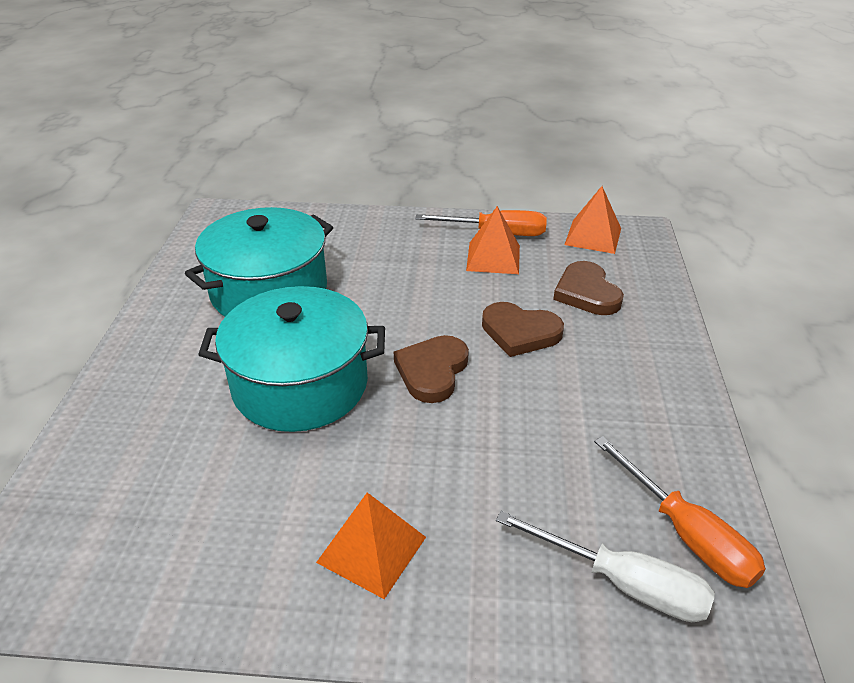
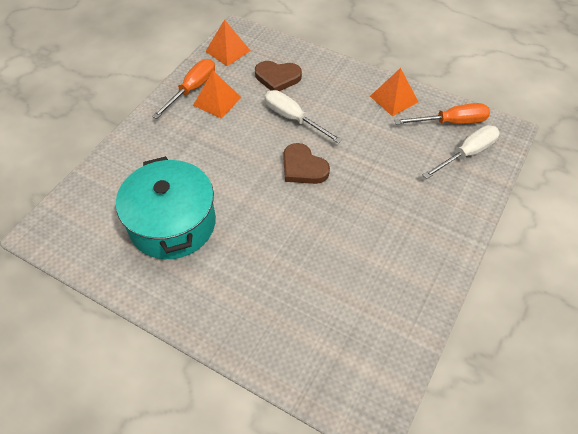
camera: 65 degrees left, 15 degrees up
(300, 384) = (279, 231): turquoise pot -> none
(371, 549) = (415, 235): orange pyramid -> orange pyramid (394, 99)
(520, 332) = (293, 118): brown heart -> white screwdriver

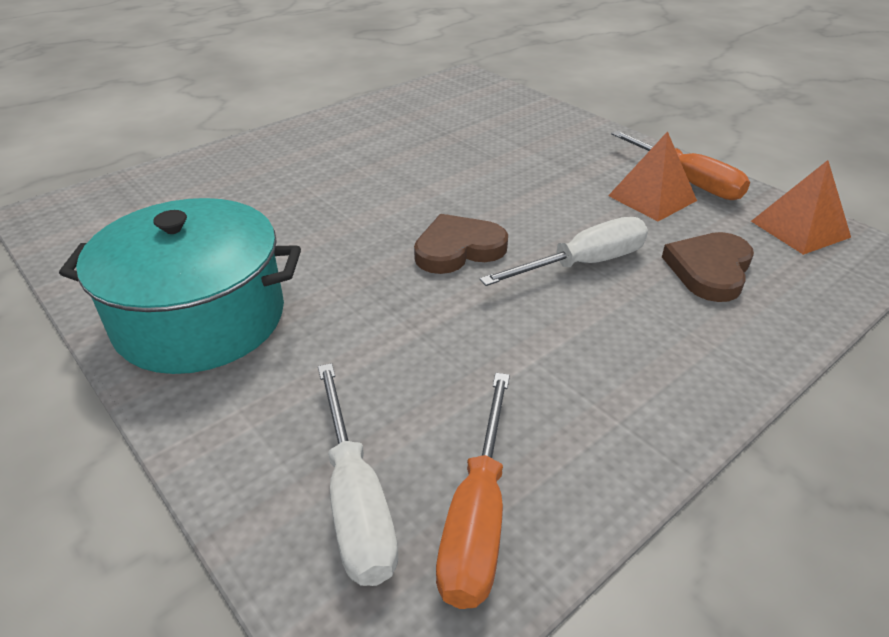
camera: 110 degrees right, 15 degrees down
(172, 223) = (424, 138): turquoise pot -> turquoise pot (200, 318)
(394, 99) = (603, 428): orange pyramid -> none

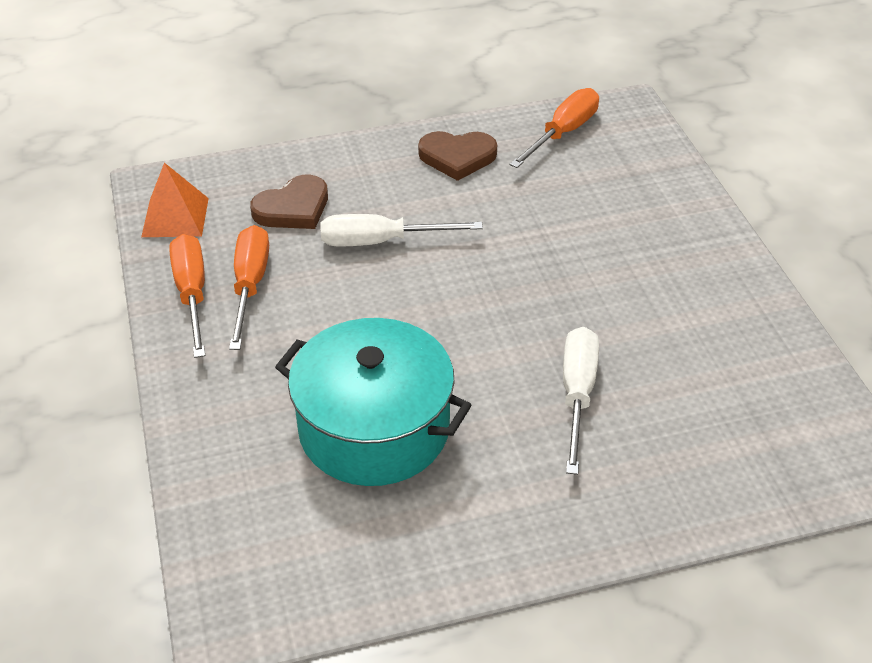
camera: 155 degrees left, 5 degrees up
(200, 318) = (701, 286): turquoise pot -> turquoise pot (374, 428)
(355, 500) = (621, 155): white screwdriver -> white screwdriver (577, 394)
(458, 249) = (469, 286): brown heart -> brown heart (457, 157)
(652, 198) = (250, 285): orange pyramid -> orange screwdriver

